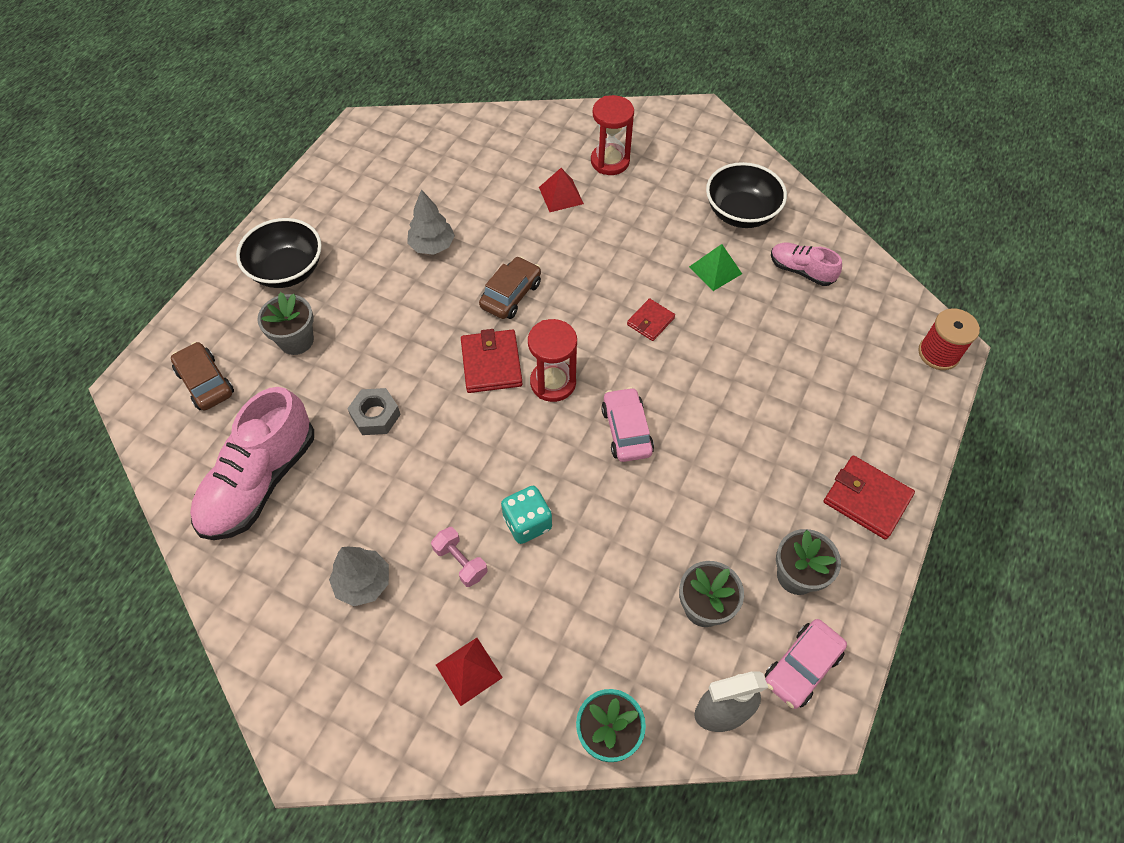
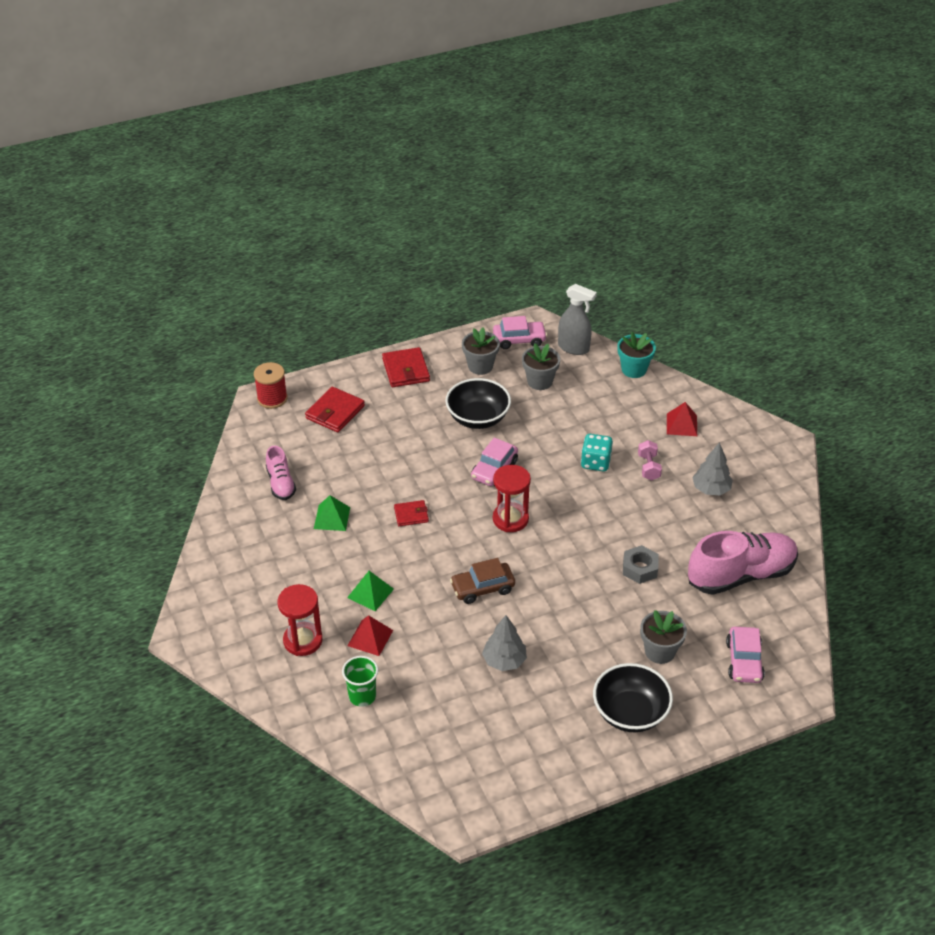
camera: 140 degrees left, 15 degrees down
(206, 382) = (744, 661): brown car -> pink car
(491, 363) = (538, 553): red wallet -> red wallet (335, 412)
(519, 153) = (362, 696): none -> green cup
(602, 228) = (370, 593): none -> green pyramid
(741, 213) = (265, 541): black bowl -> black bowl (478, 418)

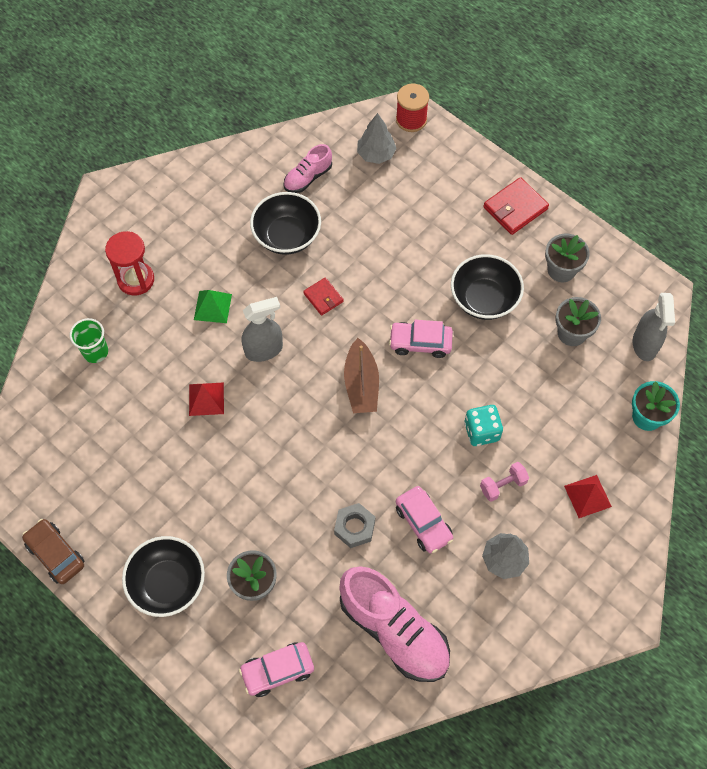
camera: 65 degrees right, 20 degrees up
(332, 518) = (287, 236): green pyramid -> black bowl
(335, 412) = (422, 176): red wallet -> none
(370, 638) = (161, 329): red pyramid -> red pyramid (206, 399)
(438, 571) = (264, 350): none -> grey spray bottle
(482, 588) = (261, 395): brown car -> brown car (56, 554)
(504, 661) = (183, 449): grey tree -> grey tree (376, 154)
(510, 519) = (361, 384): red hourglass -> brown boat
(519, 340) = (624, 289): pink car -> pink car (423, 523)

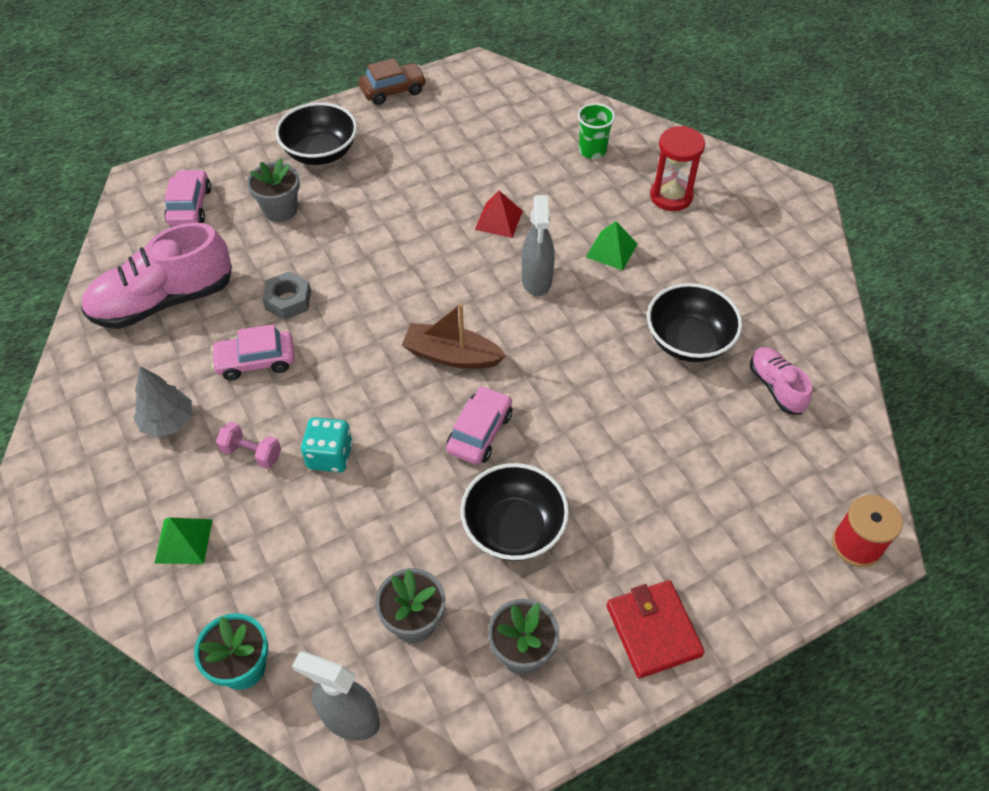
camera: 110 degrees right, 10 degrees down
(323, 297) = (585, 352): red wallet -> none
(376, 154) = (799, 477): grey tree -> none
(503, 485) = (252, 453): pink dumbbell -> pink dumbbell turned 60 degrees counterclockwise
(587, 496) = (183, 541): red pyramid -> green pyramid

